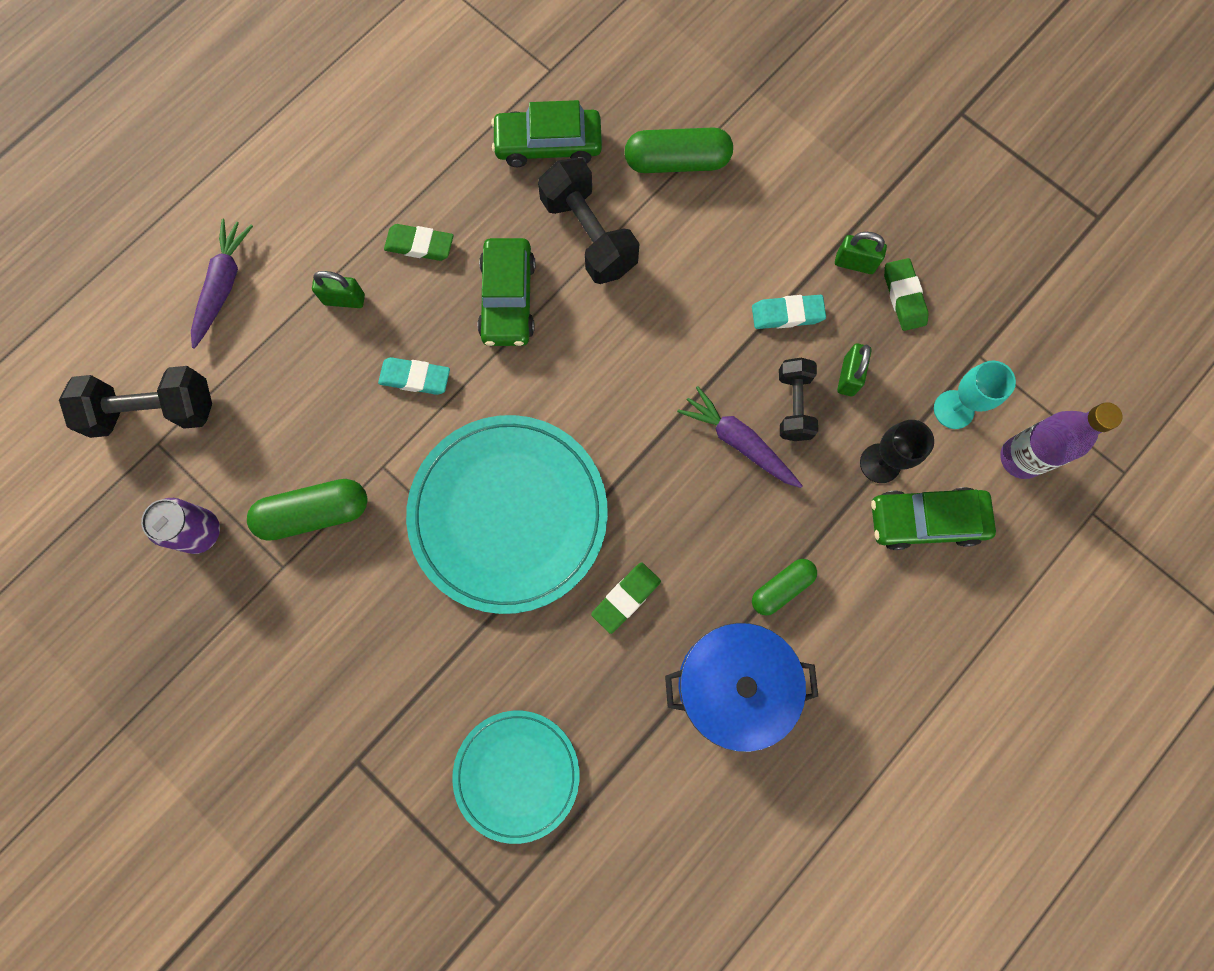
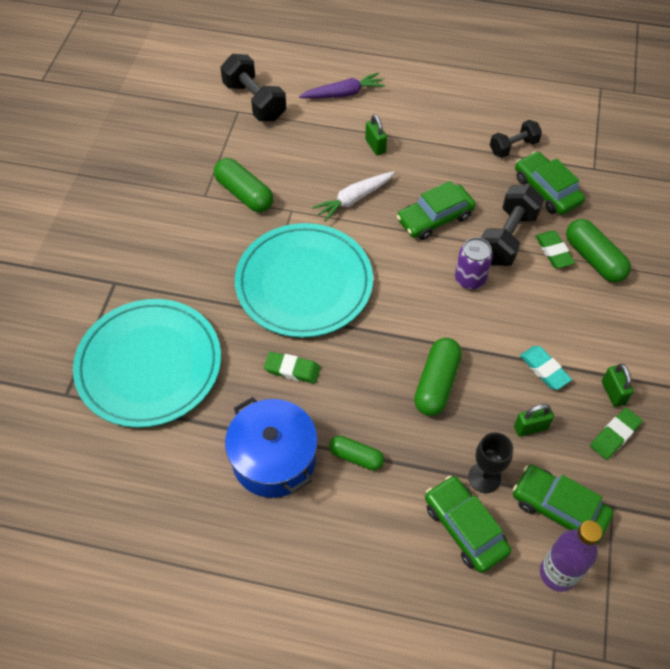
camera: 60 degrees right, 20 degrees down
(200, 531) = (202, 152): purple can -> purple can (470, 279)
(415, 378) = (354, 199): turquoise eraser -> white carrot
(419, 245) = (434, 162): green eraser -> green eraser (553, 252)
(517, 774) = (149, 365): turquoise plate -> turquoise plate, size x1.67
(739, 442) = (436, 383): purple carrot -> green capsule
(794, 405) = (485, 404): black dumbbell -> black dumbbell (513, 147)
(953, 409) = (559, 508): turquoise goblet -> green car

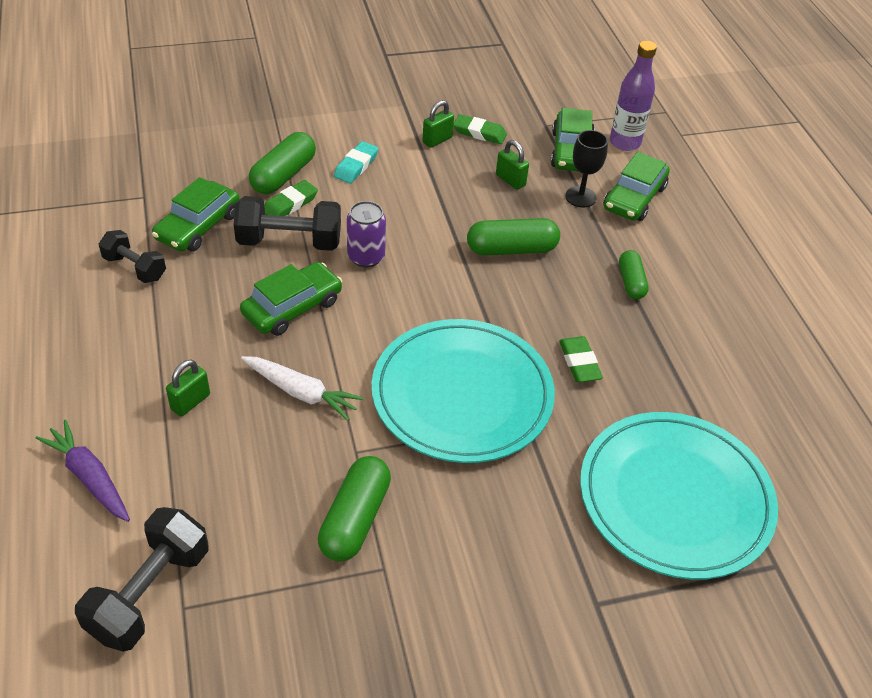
camera: 120 degrees left, 10 degrees down
(274, 459) = (683, 340): blue pot -> none
(435, 218) = (292, 307): green car -> green car turned 75 degrees counterclockwise
(544, 369) = (443, 183): turquoise eraser -> turquoise eraser (356, 166)

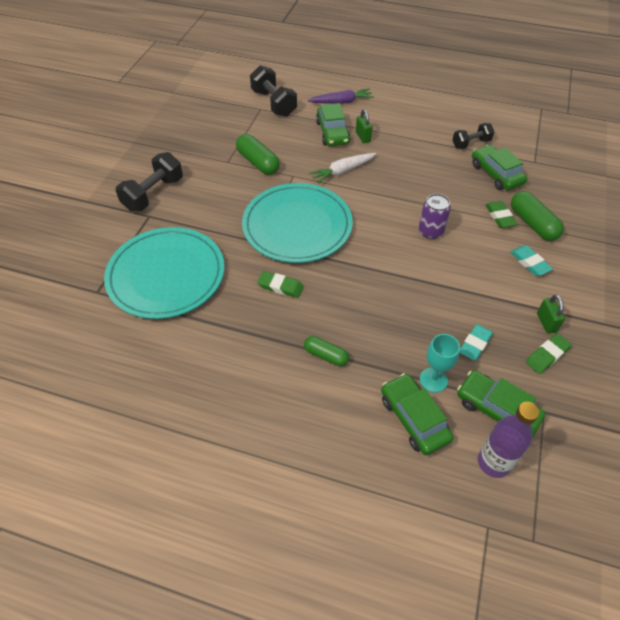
camera: 125 degrees right, 5 degrees up
(289, 242) = (462, 205): black dumbbell -> black dumbbell (153, 194)
(292, 307) = (405, 188): green car -> green car (332, 132)
(510, 180) = (475, 344): green padlock -> turquoise eraser
(511, 249) = (398, 305): green capsule -> none
(580, 197) = (433, 380): black goblet -> turquoise goblet

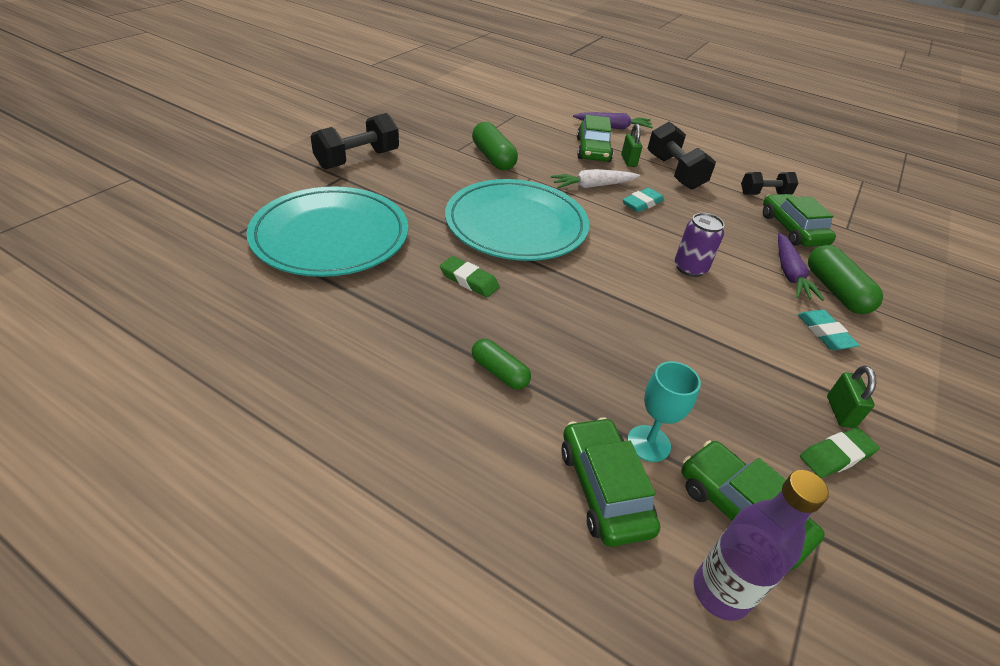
camera: 10 degrees right, 10 degrees down
(274, 103) = (533, 113): black dumbbell -> black dumbbell (674, 172)
(475, 344) = (724, 412): turquoise eraser -> turquoise eraser (642, 203)
(500, 217) = (789, 273): green eraser -> purple carrot

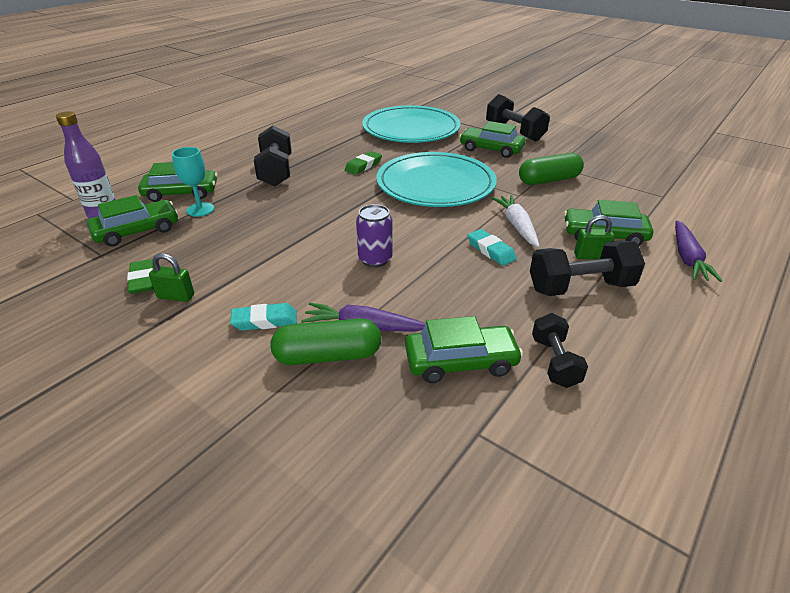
camera: 100 degrees right, 5 degrees down
(411, 180) = (491, 149): none -> green car
(499, 372) = (276, 171): green capsule -> black dumbbell

